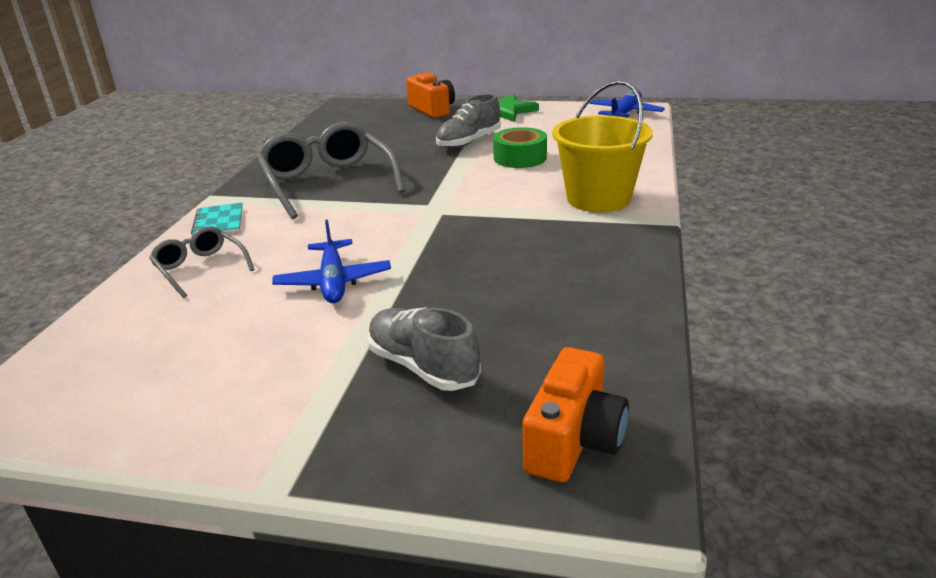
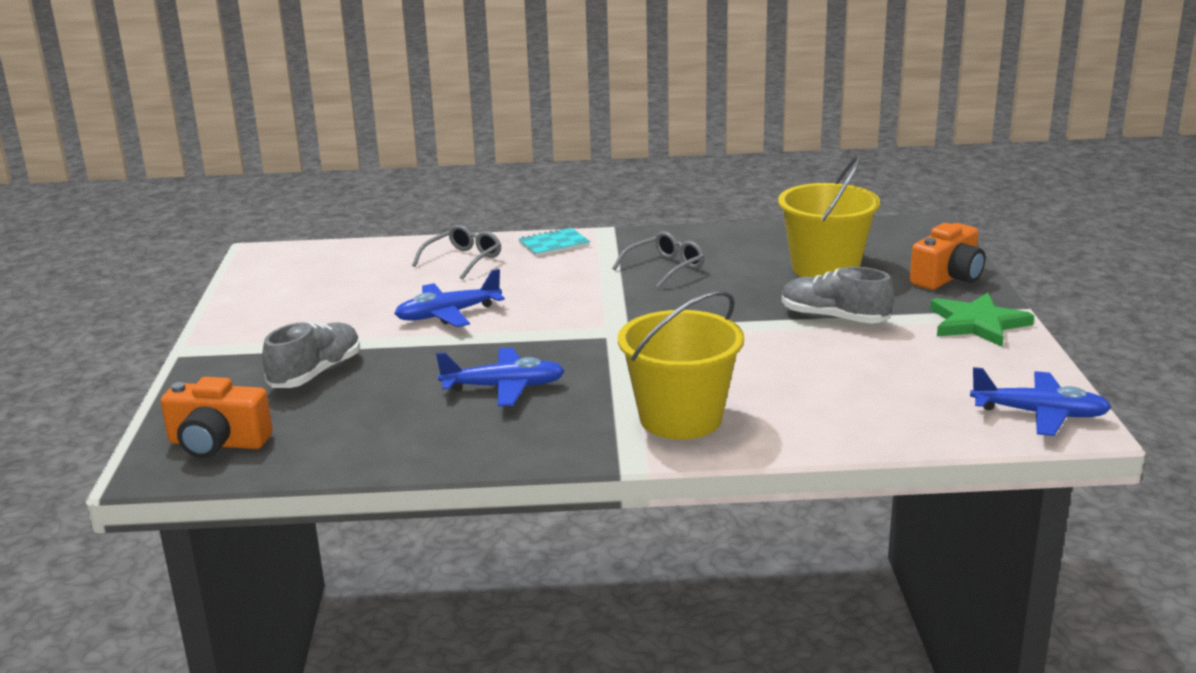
camera: 75 degrees right, 5 degrees down
(327, 182) = (665, 268): grey glasses -> grey glasses, size x0.53
(385, 136) = (825, 268): none -> yellow bucket
(514, 260) = (504, 387): none -> blue plane
(520, 158) = (795, 356): green tape -> none

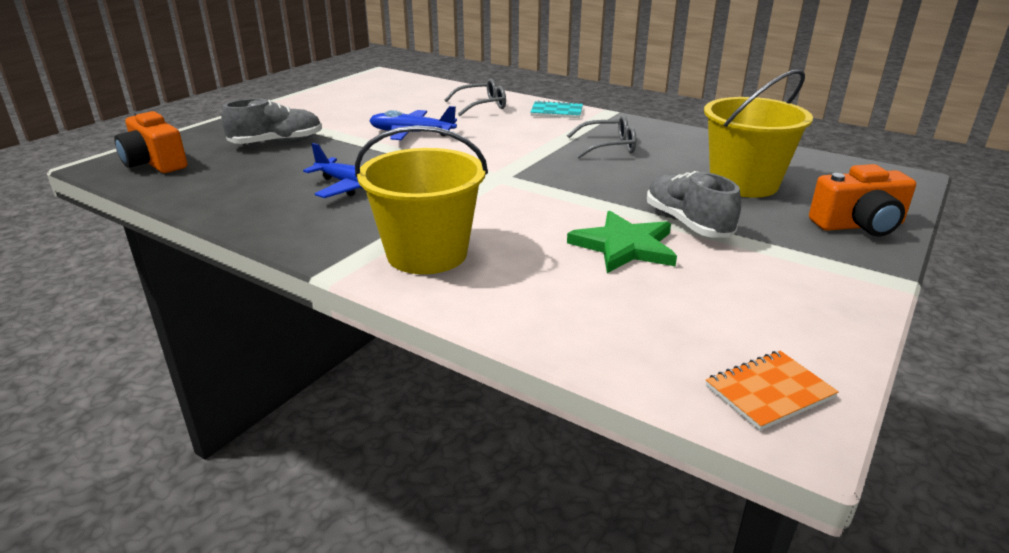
camera: 35 degrees right, 5 degrees up
(977, 323) = (830, 275): green star -> green star (624, 246)
(1040, 414) = (769, 392): blue plane -> orange notebook

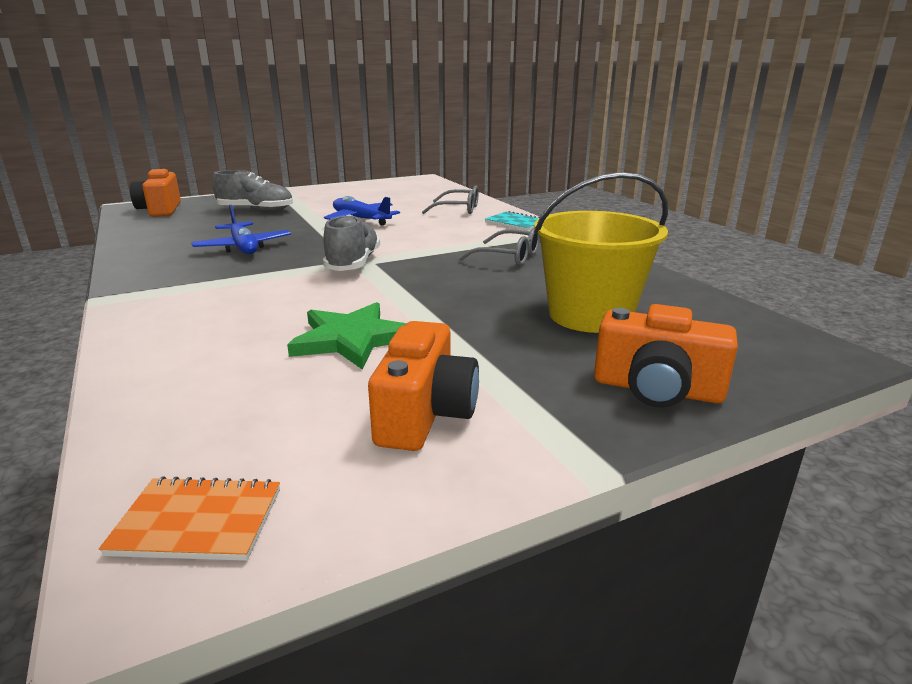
camera: 30 degrees right, 5 degrees down
(427, 253) = (189, 302): yellow bucket -> none
(687, 223) = (453, 336): grey shoe -> grey shoe (353, 264)
(768, 283) = (425, 414): none -> orange camera

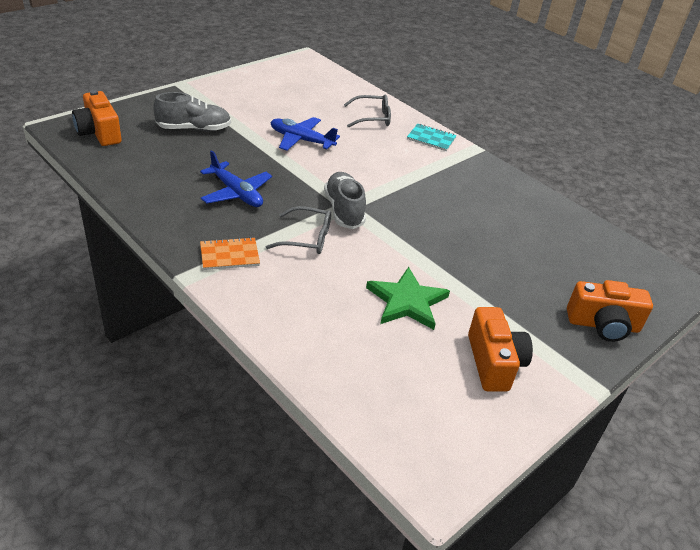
camera: 20 degrees left, 15 degrees up
(198, 521) = (433, 453): orange notebook -> orange notebook (229, 255)
(509, 257) = (452, 191): grey glasses -> grey glasses (307, 238)
(590, 315) = (539, 258): yellow bucket -> none

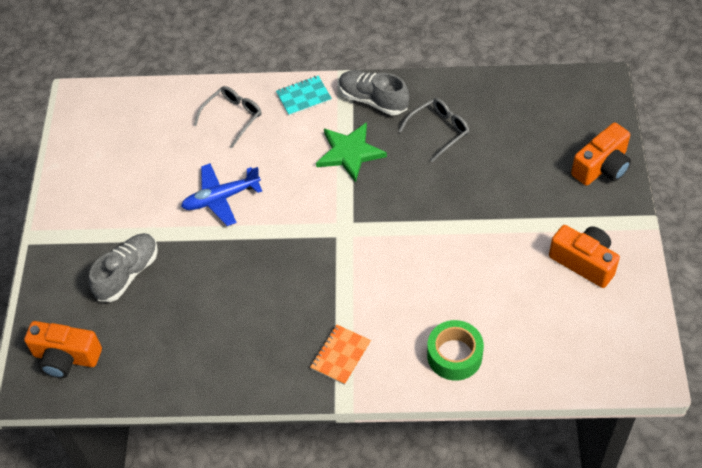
camera: 40 degrees left, 15 degrees up
(236, 193) = (260, 300): blue plane -> none
(299, 322) = (454, 355): none -> green tape
(307, 238) = (363, 286): grey glasses -> grey glasses (439, 131)
(344, 210) = (349, 236): grey shoe -> grey shoe (373, 100)
(407, 301) = (487, 270): green star -> green star (349, 153)

